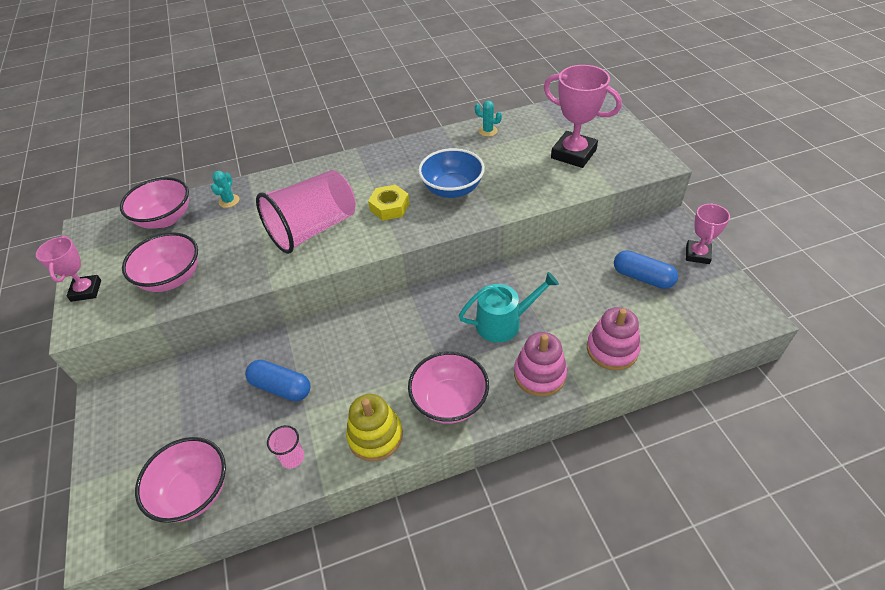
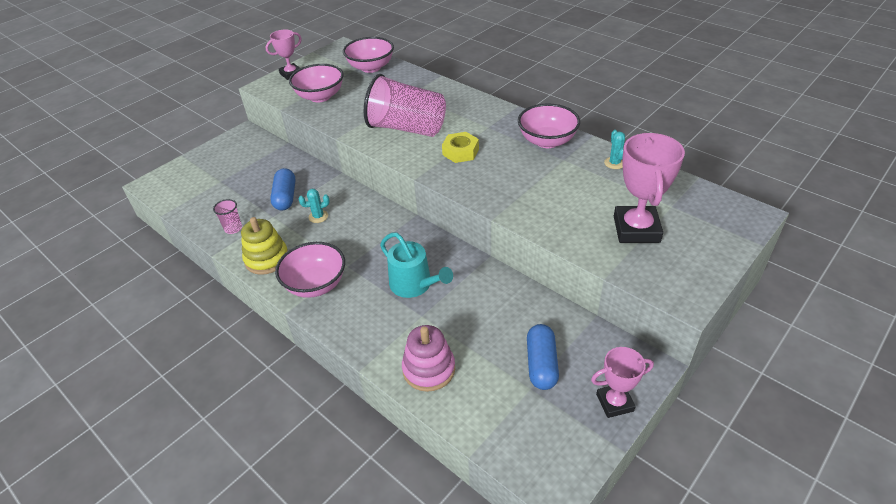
camera: 60 degrees right, 5 degrees down
(194, 492) = (193, 200): pink bowl -> pink bowl (547, 141)
(229, 201) = (407, 81): turquoise cactus -> turquoise cactus (318, 216)
(452, 189) = (511, 174): blue bowl -> none
(539, 374) = (371, 328): pink stacking toy -> none

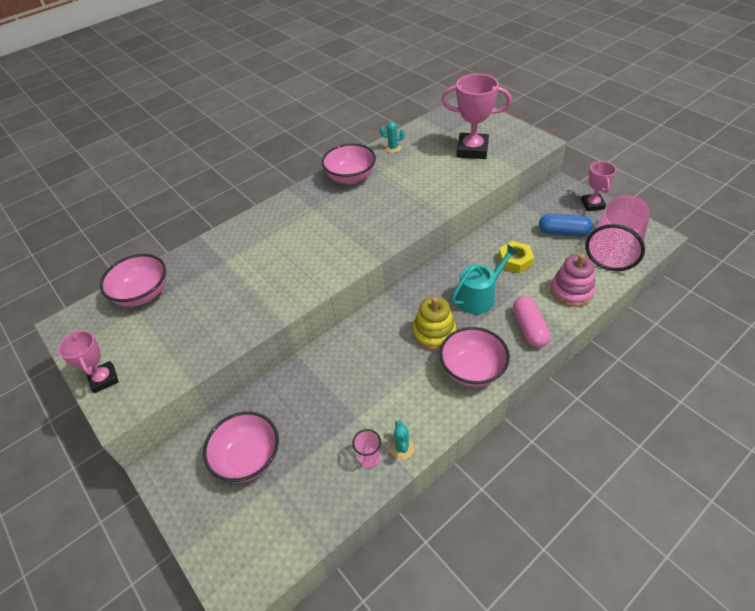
camera: 80 degrees left, 5 degrees up
(267, 259) = (428, 416): yellow stacking toy -> yellow stacking toy (434, 333)
(285, 197) = (325, 406): blue capsule -> none
(318, 216) = (369, 372): turquoise cactus -> turquoise cactus (402, 448)
(320, 96) = (184, 343): pink bowl -> pink bowl (248, 458)
(369, 328) = (529, 328): none -> pink capsule
(407, 128) = (292, 264): pink cup -> pink cup (614, 248)
(460, 152) = (348, 229): yellow nut -> yellow nut (515, 261)

